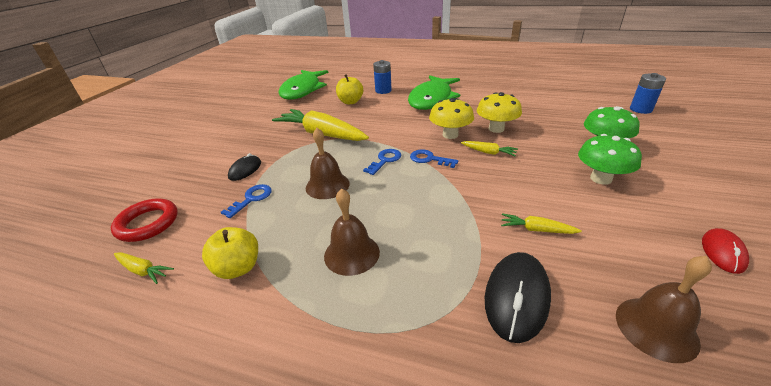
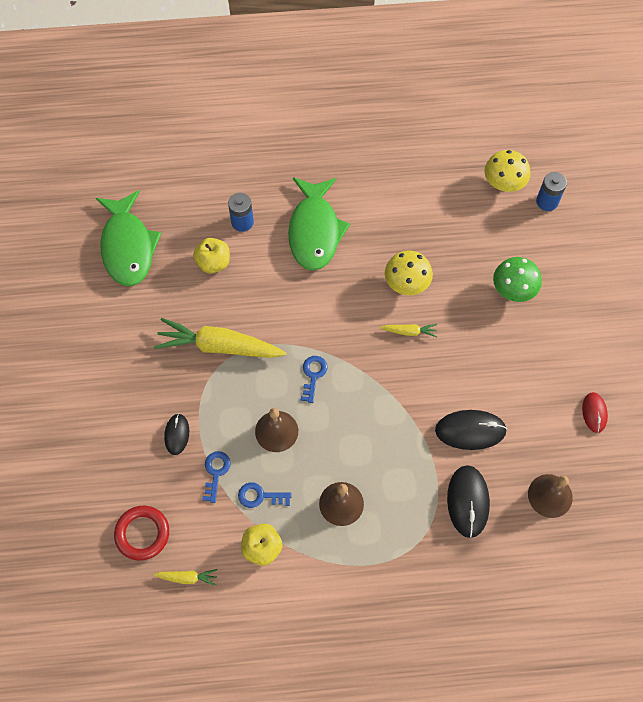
camera: 25 degrees left, 30 degrees up
(429, 159) = (356, 360): blue key -> blue key (260, 496)
(450, 135) = (362, 309): yellow mushroom -> yellow mushroom (503, 183)
(536, 230) = (470, 430): yellow carrot -> black mouse
(601, 178) = (513, 346): green mushroom -> none

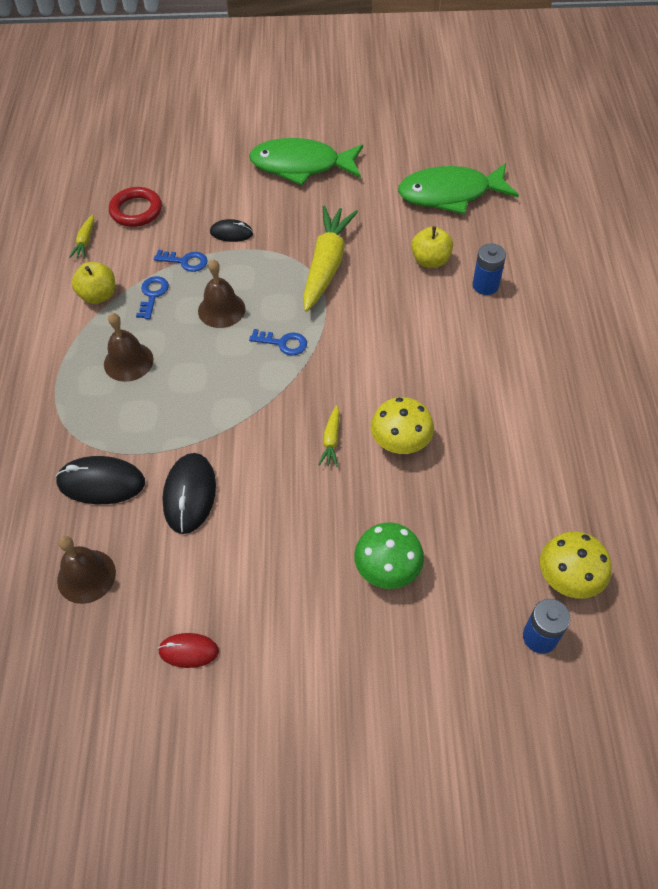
camera: 95 degrees right, 10 degrees down
(314, 231) = (476, 351): green fish -> green fish (301, 166)

